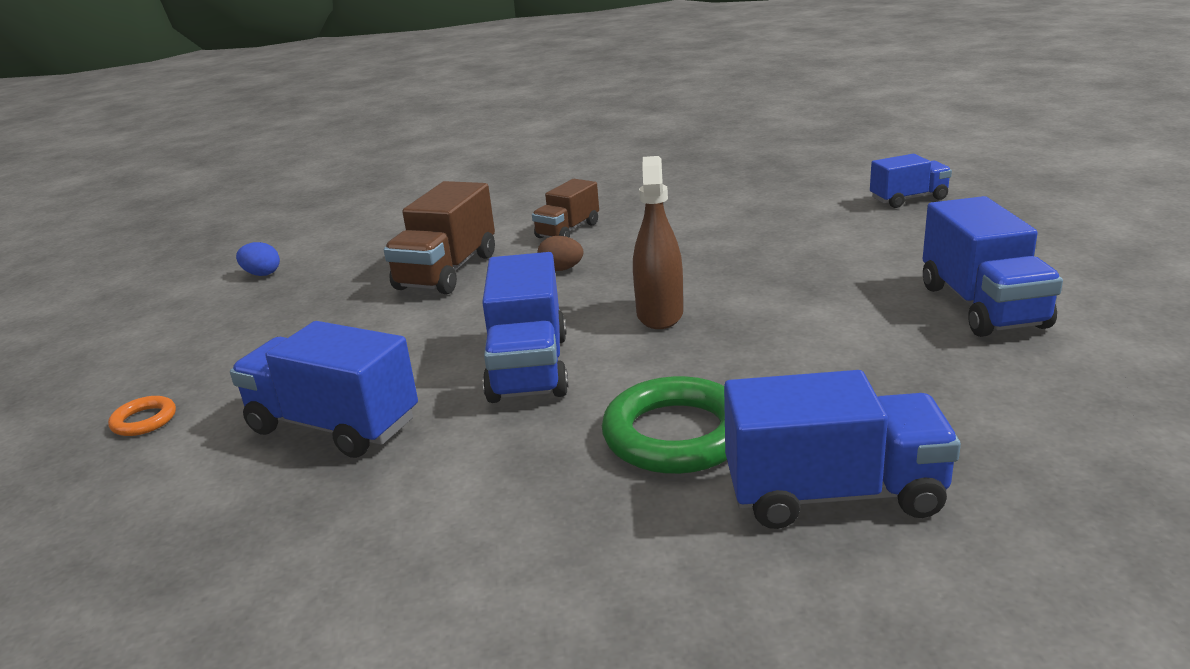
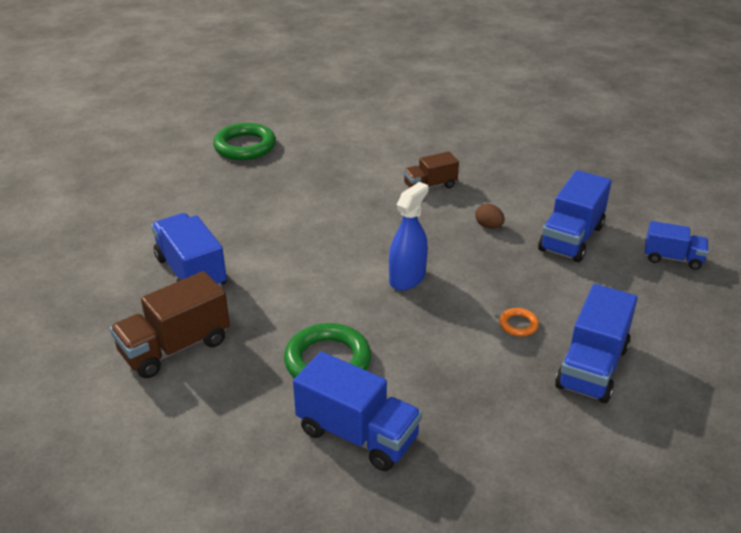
camera: 30 degrees right, 10 degrees up
(144, 420) = (122, 227): orange ring -> orange ring (518, 325)
(262, 274) = (245, 146): blue egg -> green ring
(447, 271) = (334, 189): brown truck -> brown truck (175, 347)
(529, 368) = (306, 282): blue truck -> blue truck (571, 238)
(561, 269) = (393, 217): brown egg -> brown egg (488, 226)
(659, 314) = (407, 278): brown spray bottle -> blue spray bottle

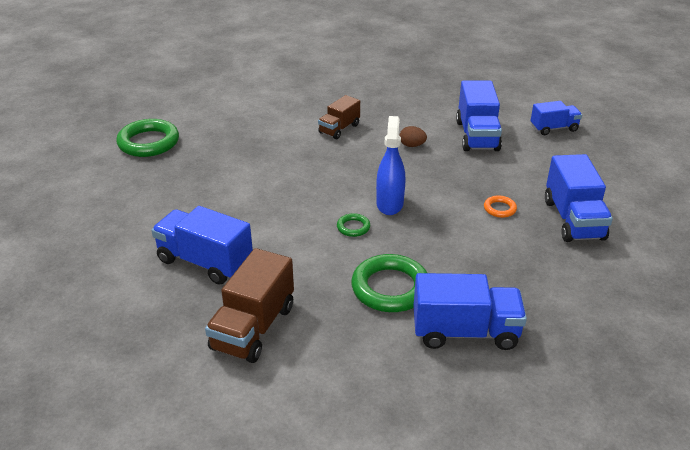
camera: 30 degrees left, 0 degrees up
(349, 289) = (353, 227): none -> green ring

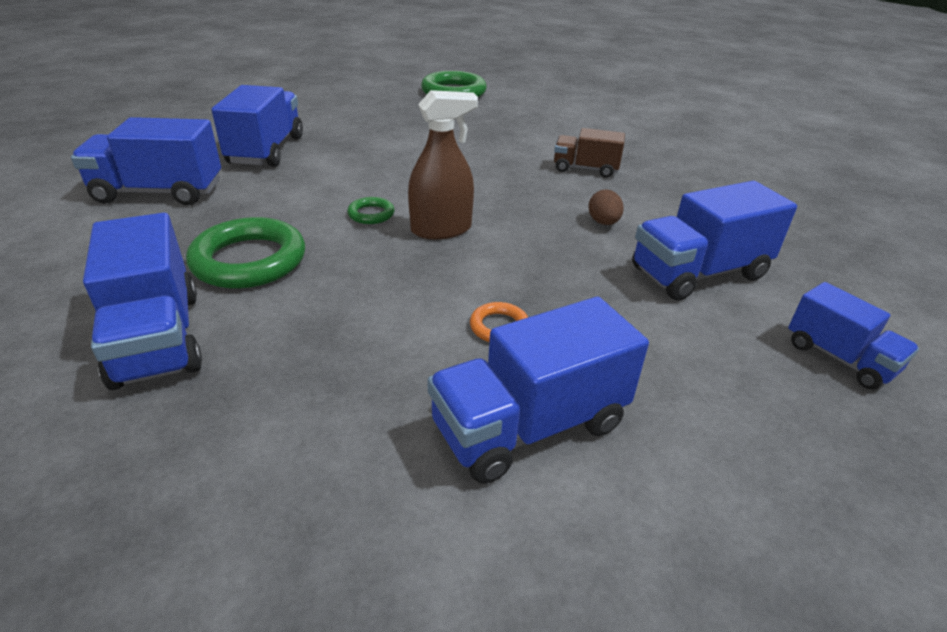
camera: 65 degrees right, 0 degrees up
(253, 328) = (159, 192): brown truck -> blue truck
(389, 204) = (441, 229): blue spray bottle -> brown spray bottle

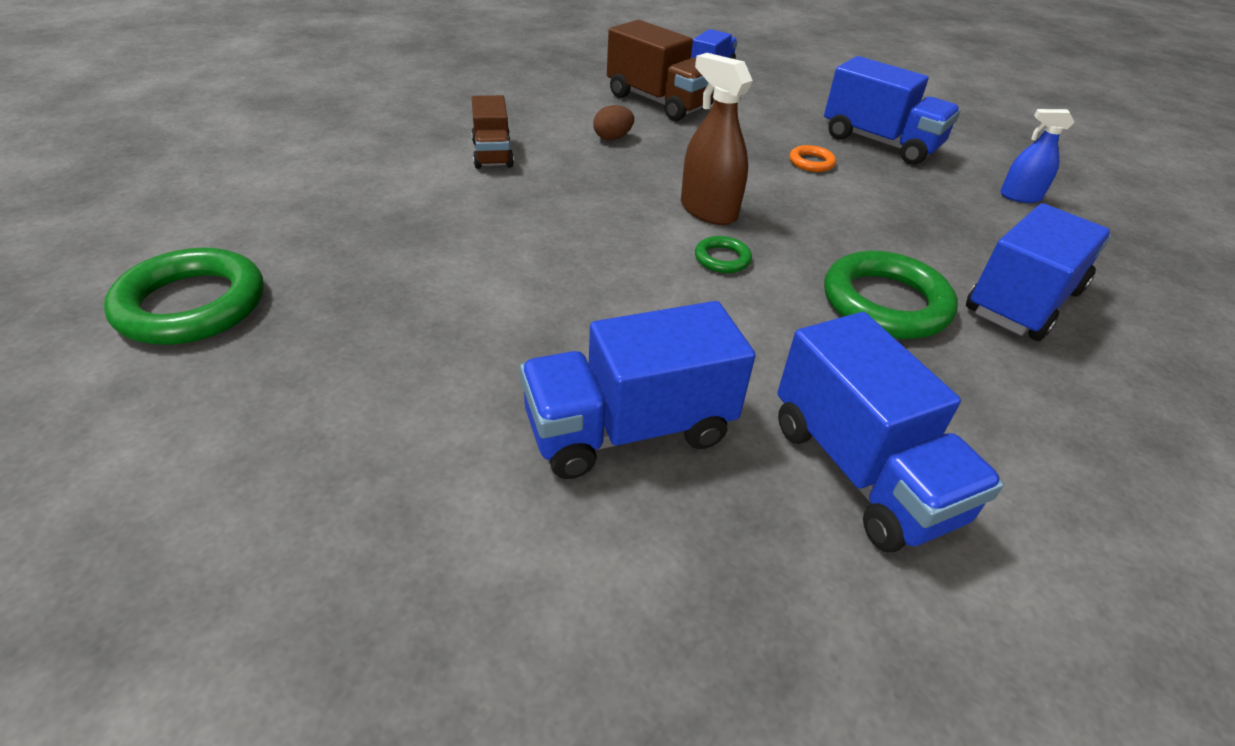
camera: 115 degrees left, 5 degrees up
(290, 497) = (1020, 196): none -> blue spray bottle
(698, 273) = (658, 102): blue truck -> brown truck

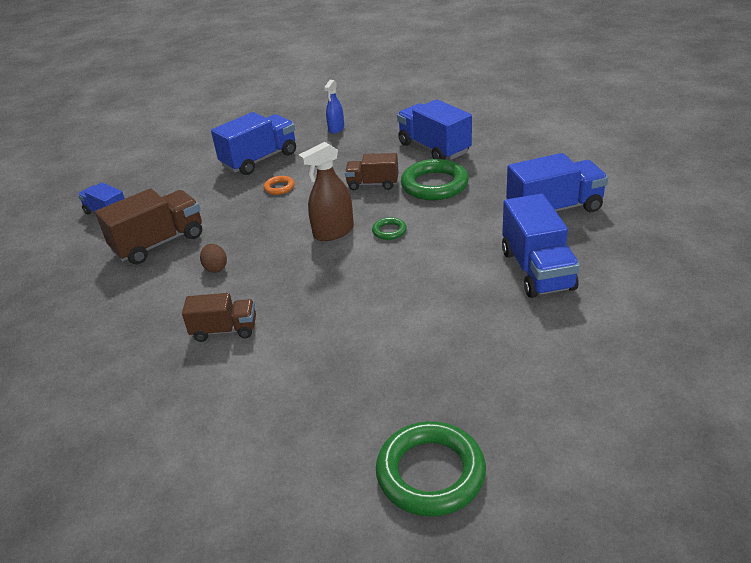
camera: 75 degrees left, 5 degrees down
(857, 238) = (373, 184): none -> brown truck

